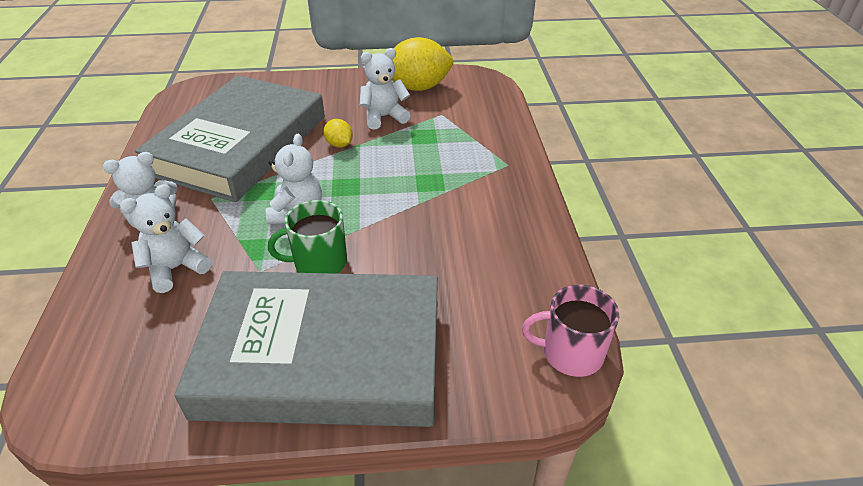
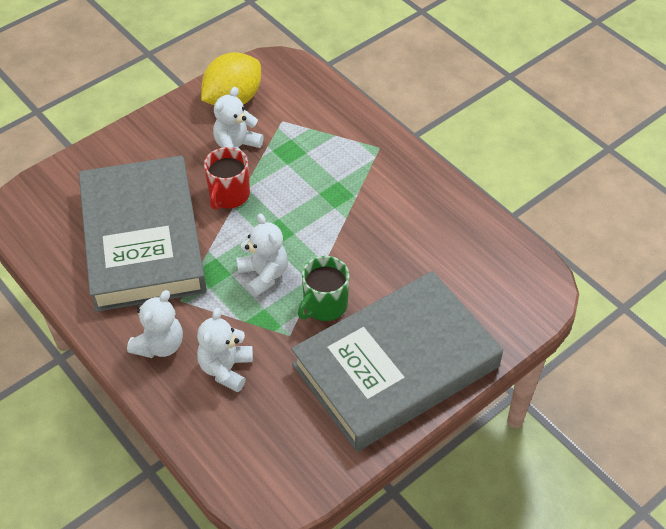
camera: 35 degrees left, 10 degrees up
(339, 144) = (229, 195): yellow lemon -> red mug
(570, 353) = (536, 276): pink mug -> none

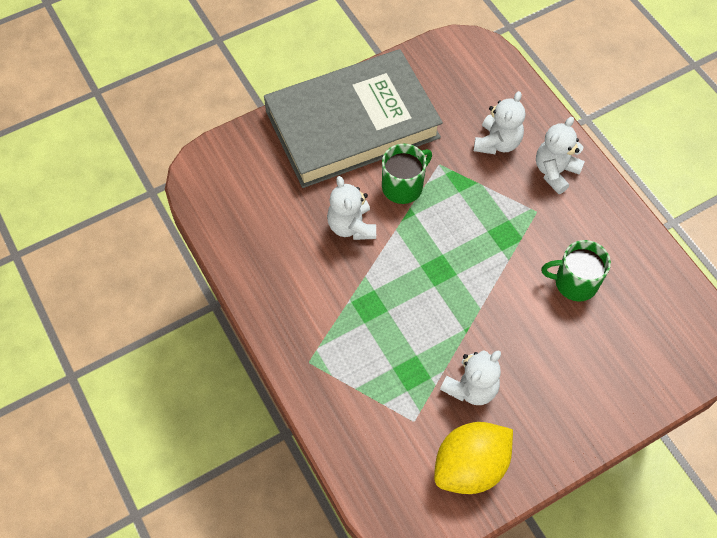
camera: 170 degrees left, 10 degrees up
(143, 239) = (574, 282): grey book -> green mug
(229, 195) = (484, 322): red mug -> none
(263, 275) = (456, 225): white teddy bear -> white teddy bear (351, 226)

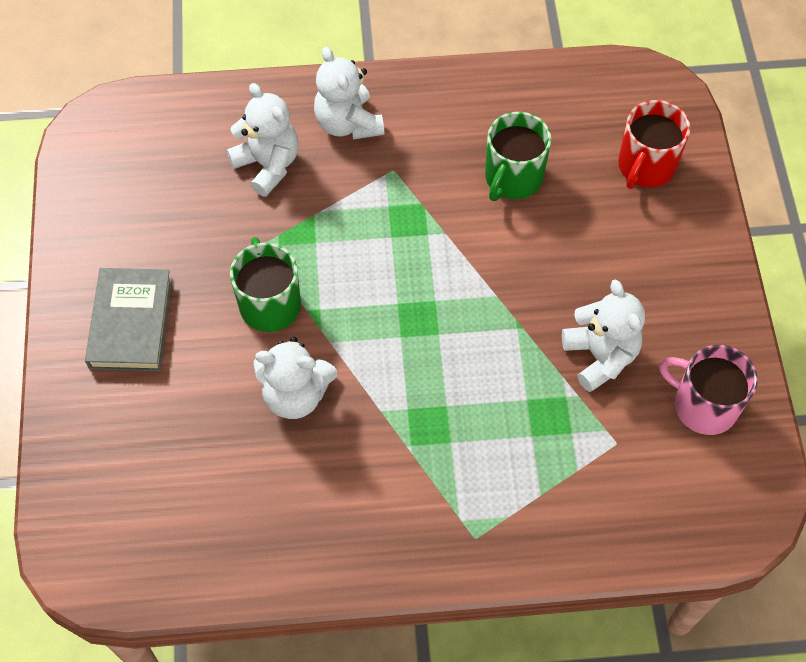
camera: 65 degrees left, 0 degrees up
(352, 124) = (131, 323): grey book -> grey book, size x0.45
(470, 466) = (703, 405): yellow lemon -> pink mug
(637, 362) = (645, 166): none -> red mug

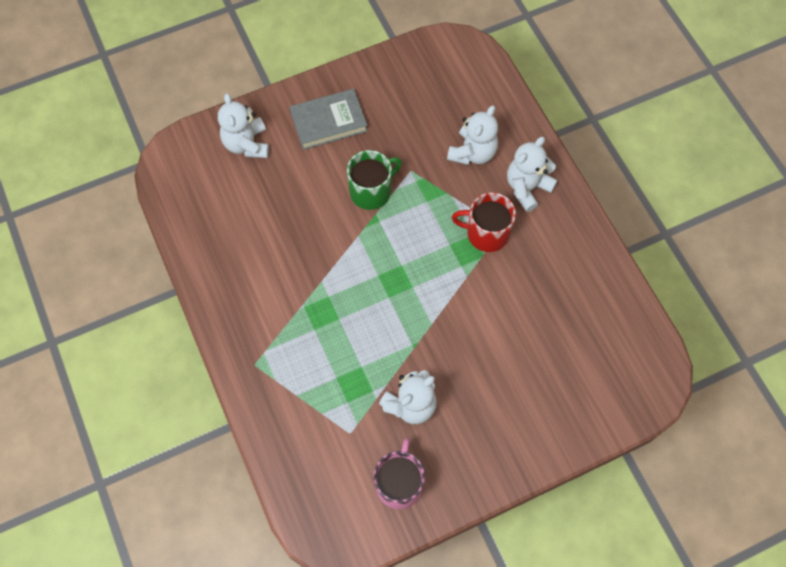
camera: 70 degrees right, 5 degrees up
(296, 395) = (314, 229): white teddy bear -> white teddy bear (247, 144)
(512, 178) = (529, 305): green mug -> none
(645, 166) = (580, 392): red mug -> red mug (486, 233)

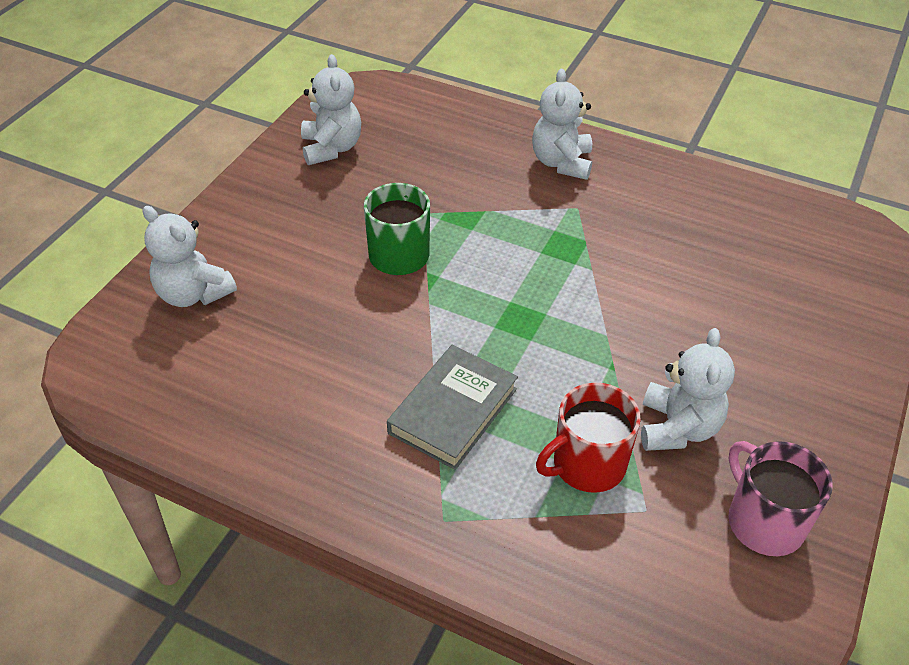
camera: 40 degrees left, 20 degrees down
(328, 122) = (279, 220): grey book -> grey book (453, 411)
(472, 153) = (473, 164): white teddy bear -> white teddy bear (331, 148)
(486, 233) = (567, 221): red mug -> red mug (587, 465)

